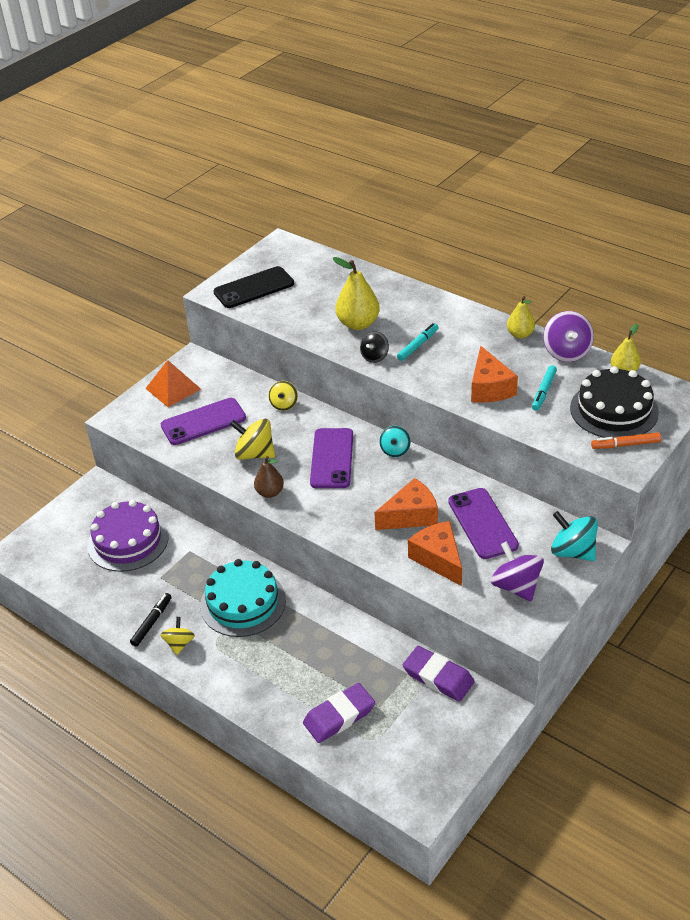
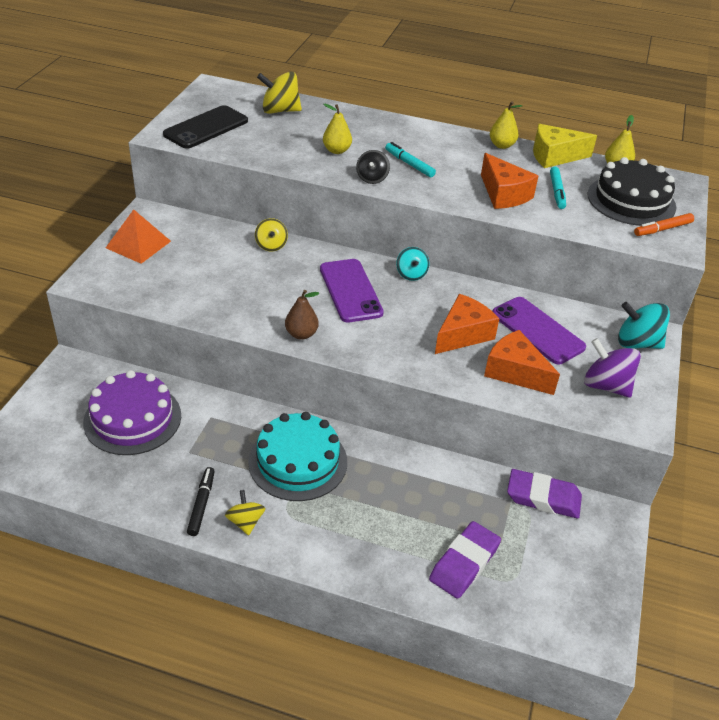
camera: 25 degrees left, 0 degrees up
(203, 422) = (190, 273): purple phone -> none
(255, 454) = (264, 297): yellow spinning top -> yellow spinning top (280, 110)
(358, 324) = (337, 150): yellow pear -> yellow pear, size x0.62
(417, 345) = (409, 164): turquoise marker -> turquoise marker turned 60 degrees counterclockwise
(566, 352) = (554, 156): purple spinning top -> yellow cheese

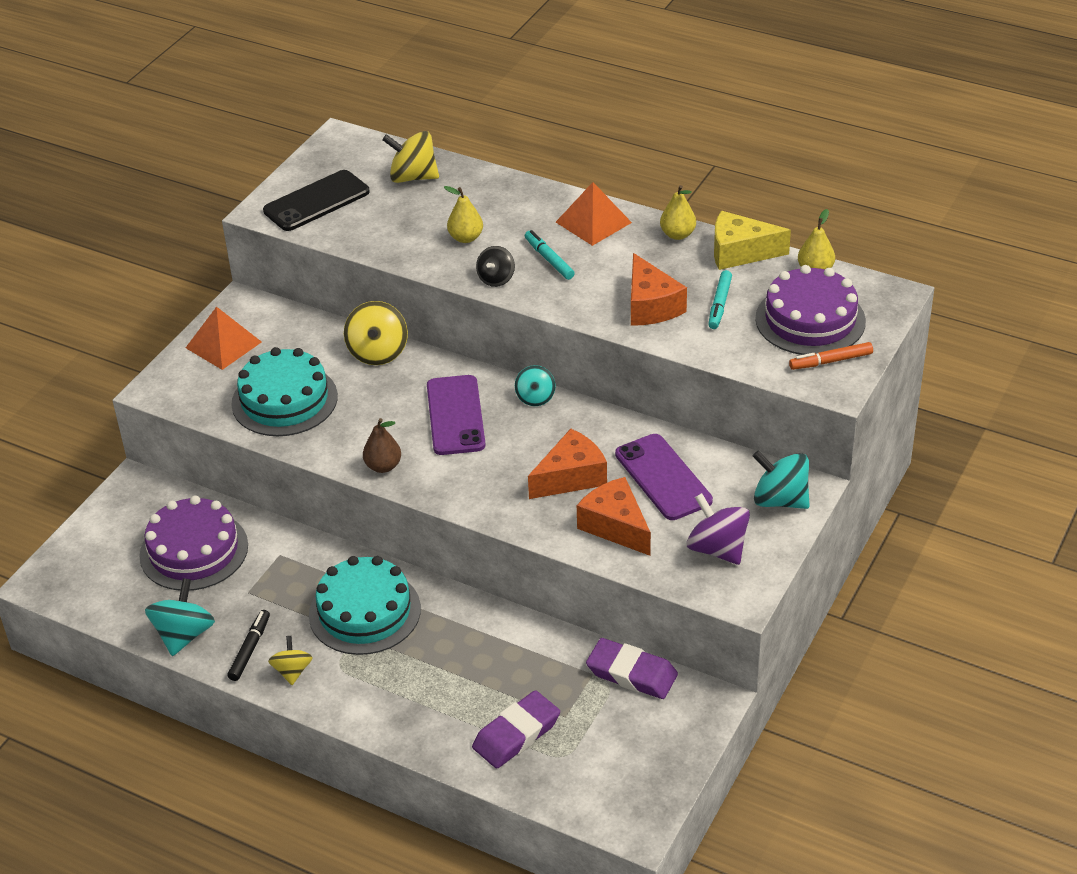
camera: 15 degrees right, 0 degrees up
(137, 496) = (184, 635): none -> turquoise spinning top
(201, 285) = (284, 400): none -> turquoise cake
(271, 245) = (378, 352): yellow spinning top -> yellow spinning top, size x1.61
(433, 138) = (593, 222): none -> orange pyramid
(631, 200) = (810, 320): black cake -> purple cake

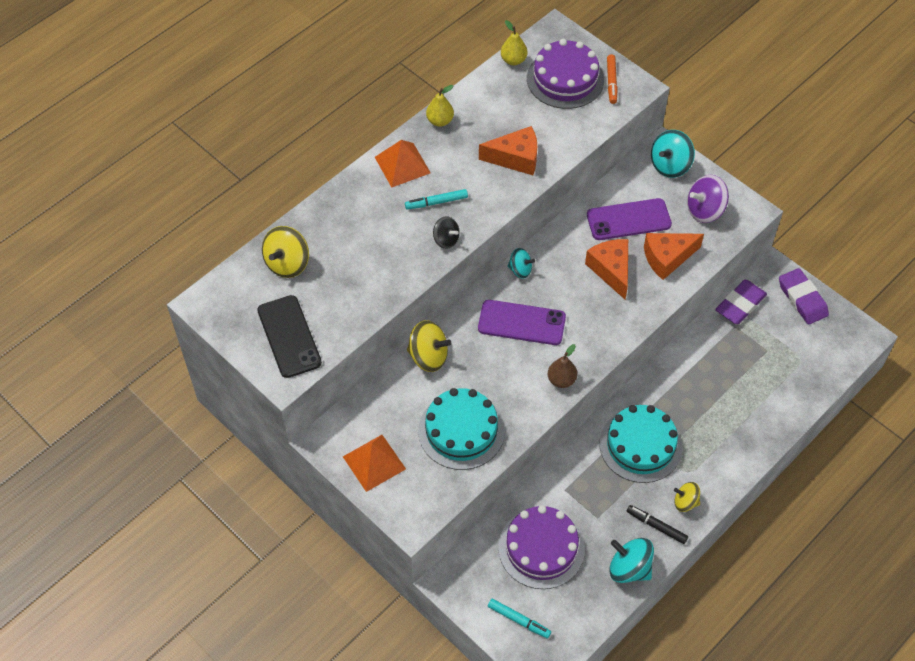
camera: 75 degrees left, 15 degrees up
(466, 238) = (386, 247): yellow pear -> none
(516, 734) = (776, 380): purple eraser -> purple eraser (802, 299)
(720, 304) = (529, 120): turquoise marker -> turquoise marker (518, 620)
(740, 252) = (476, 93): yellow cheese -> none

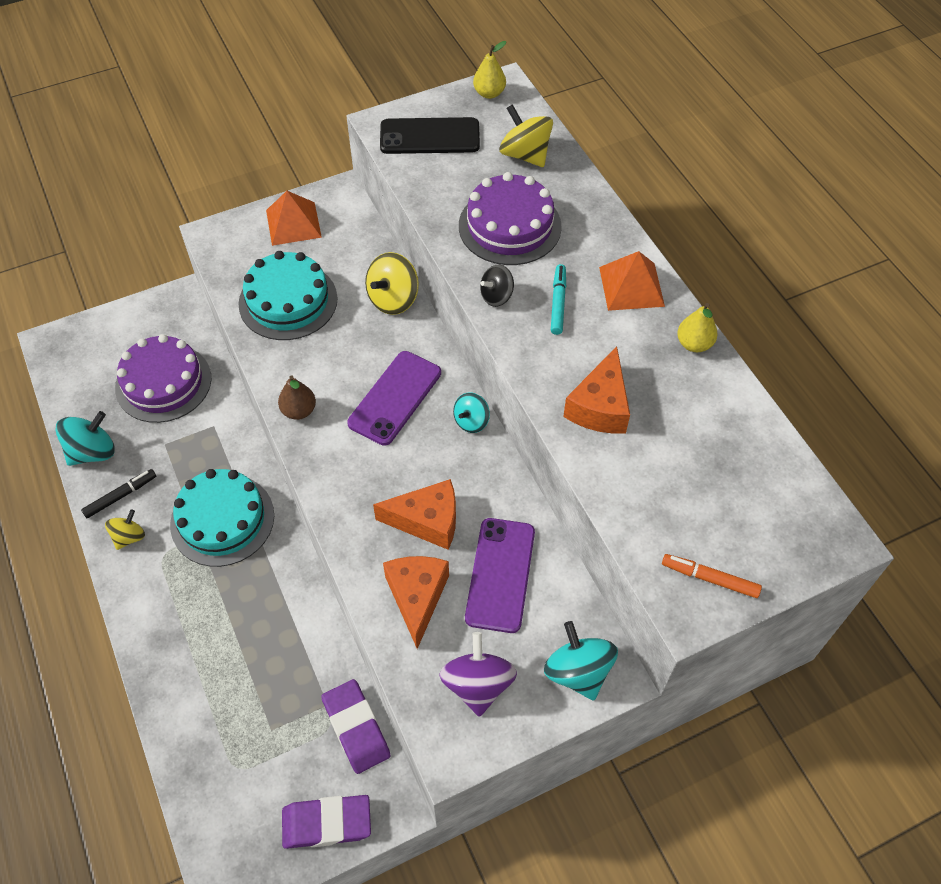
camera: 110 degrees right, 0 degrees up
(513, 60) = (788, 463): yellow pear -> yellow pear (489, 93)
(518, 620) = (105, 340): turquoise marker -> none
(565, 79) = (732, 517): purple cake -> purple cake (509, 226)

